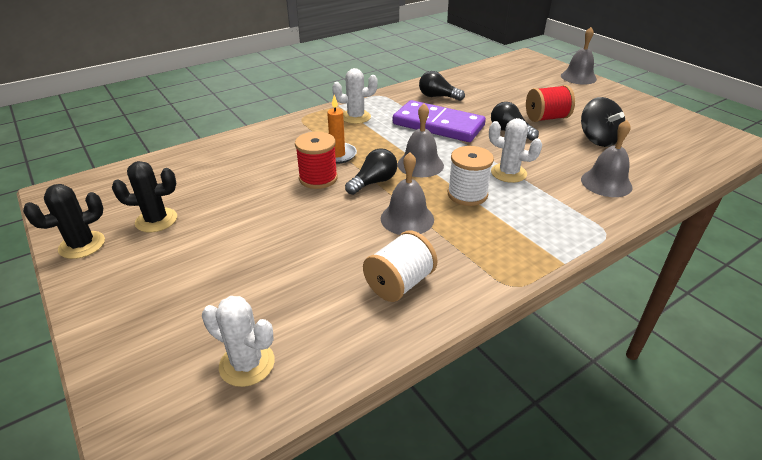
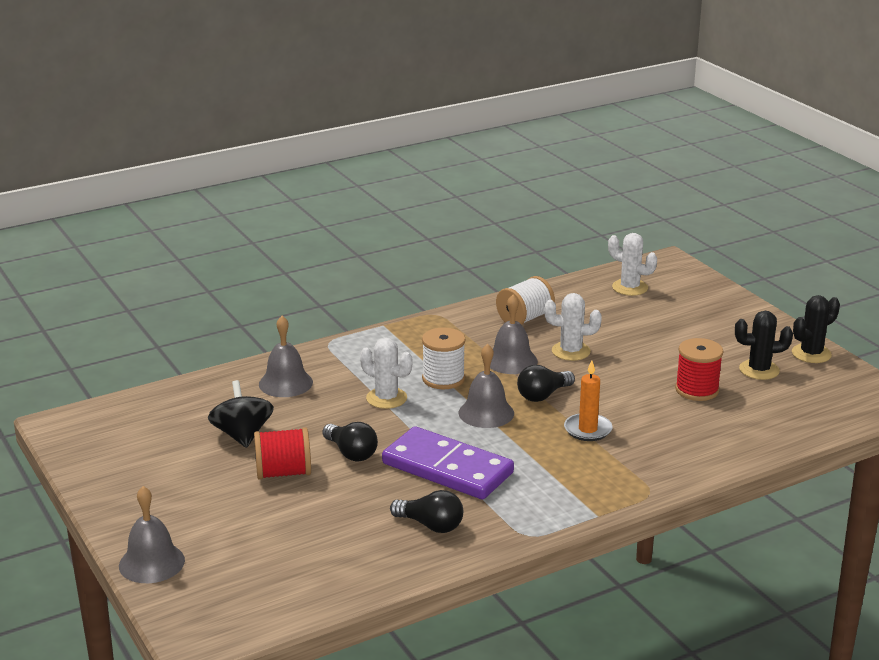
camera: 175 degrees left, 10 degrees down
(318, 178) = (606, 402): red spool -> red spool (697, 390)
(356, 117) = (567, 489): white cactus -> white cactus (571, 351)

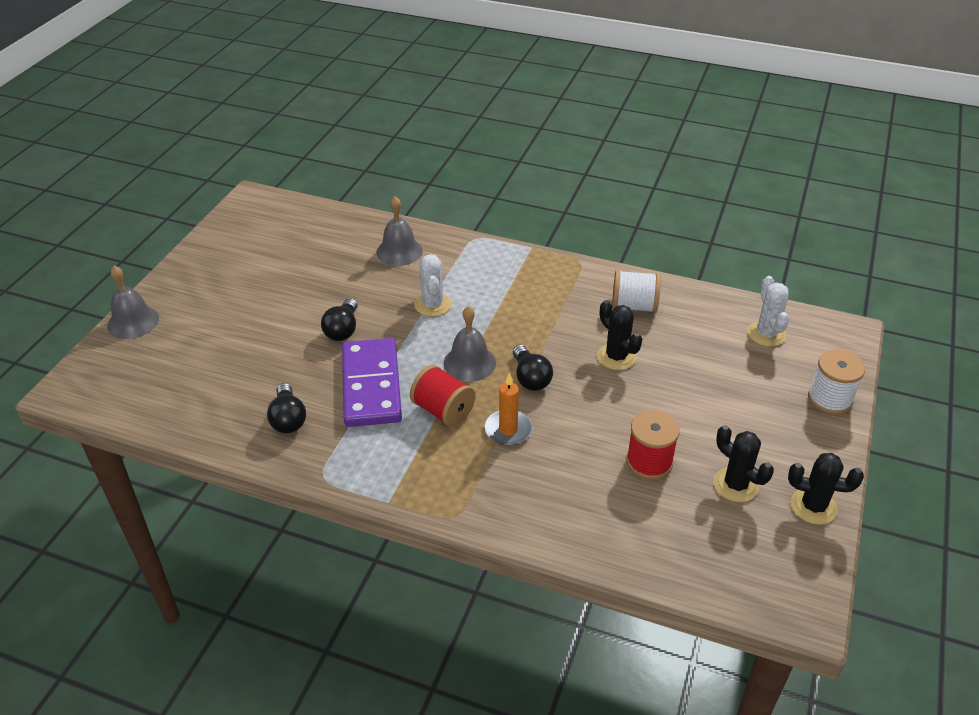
camera: 50 degrees right, 15 degrees up
(242, 435) = (314, 271): black spinning top -> none
(283, 473) = (287, 314): red spool -> red spool (443, 410)
(443, 379) = (492, 316): white spool -> white spool (830, 399)
(511, 361) = (561, 334): grey bell -> none
(543, 395) = (530, 378): black light bulb -> black light bulb turned 120 degrees counterclockwise
(571, 351) = (616, 357): white cactus -> black cactus

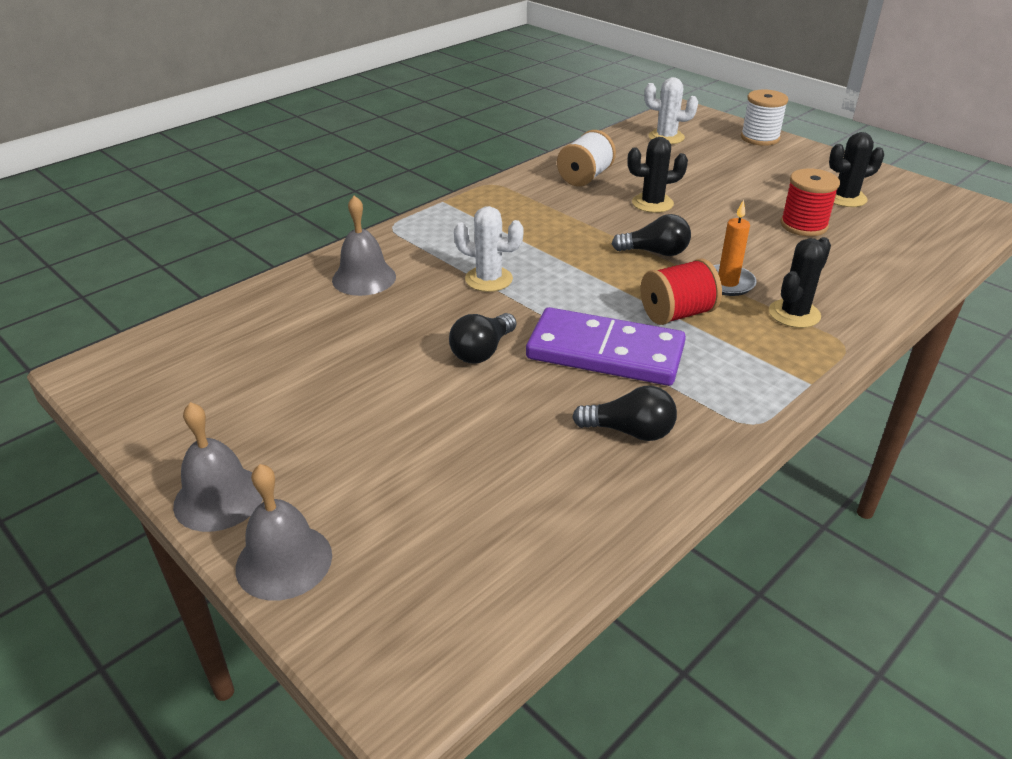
camera: 65 degrees left, 5 degrees down
(343, 330) = (482, 351): black light bulb -> black light bulb turned 90 degrees clockwise
(469, 363) = (608, 280): grey bell -> grey bell (219, 498)
(813, 506) = (879, 177): black cactus -> black cactus (794, 314)

